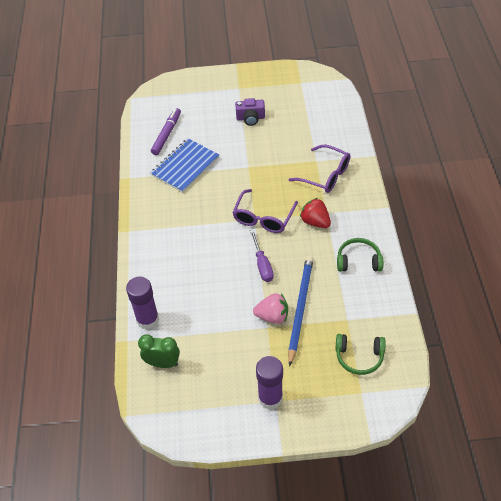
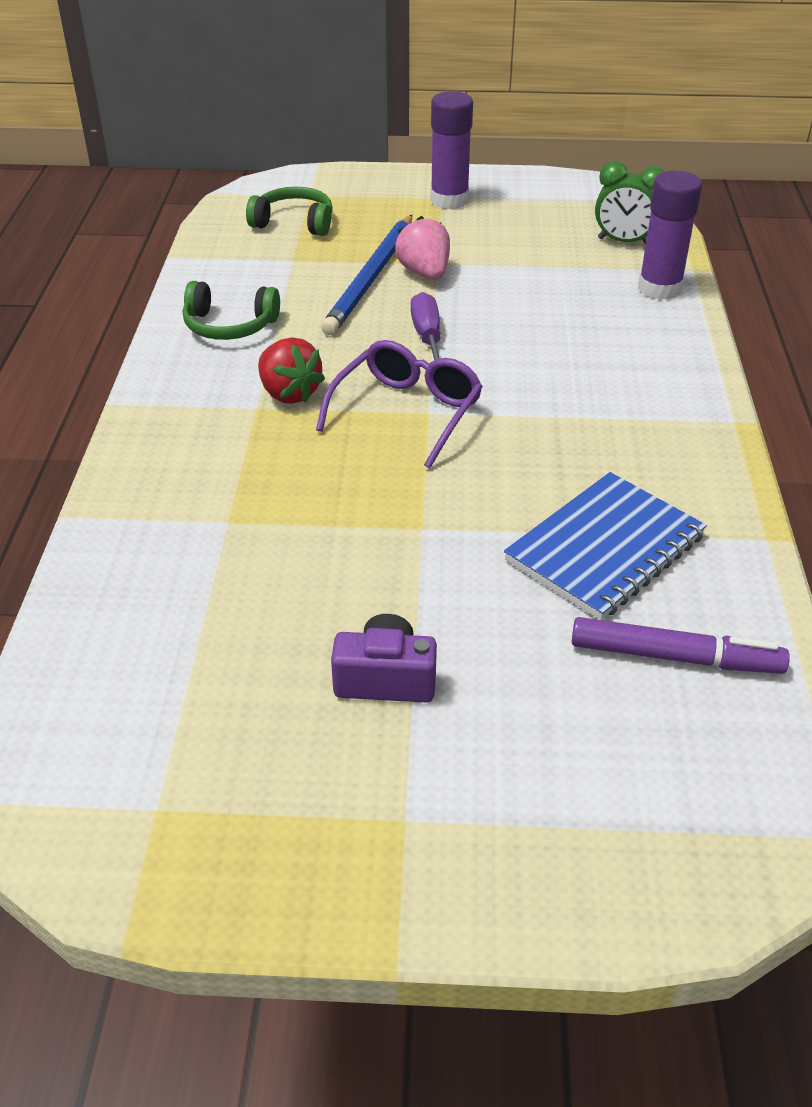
camera: 175 degrees left, 10 degrees down
(167, 134) = (675, 657): purple marker -> purple marker turned 105 degrees counterclockwise
(272, 316) = (424, 273): pink strawberry -> pink strawberry turned 60 degrees clockwise
(325, 175) = (219, 483): purple glasses -> none

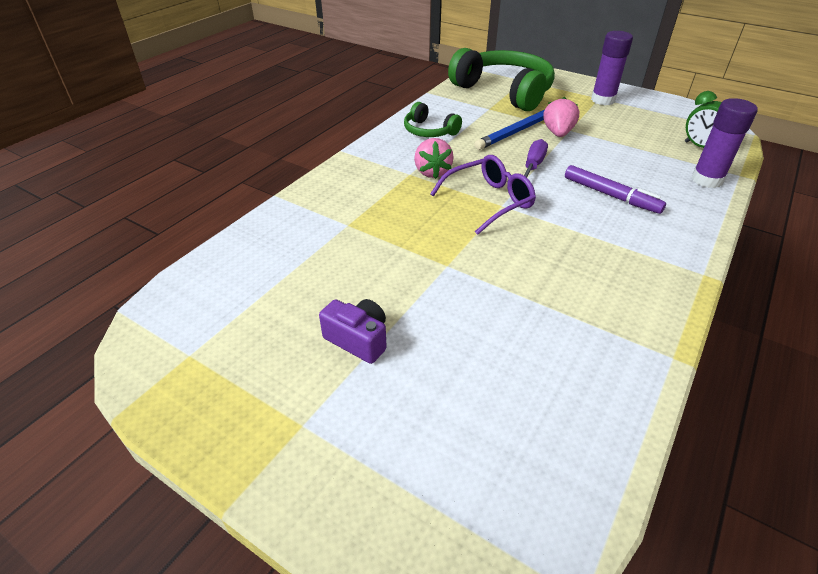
camera: 30 degrees right, 0 degrees up
(289, 393) = (432, 172): red strawberry -> pink strawberry
(294, 223) = (504, 91): green headphones -> green headphones, size x2.03
(605, 548) = (551, 319): blue notebook -> none
(675, 657) = (546, 406): purple marker -> purple marker (611, 195)

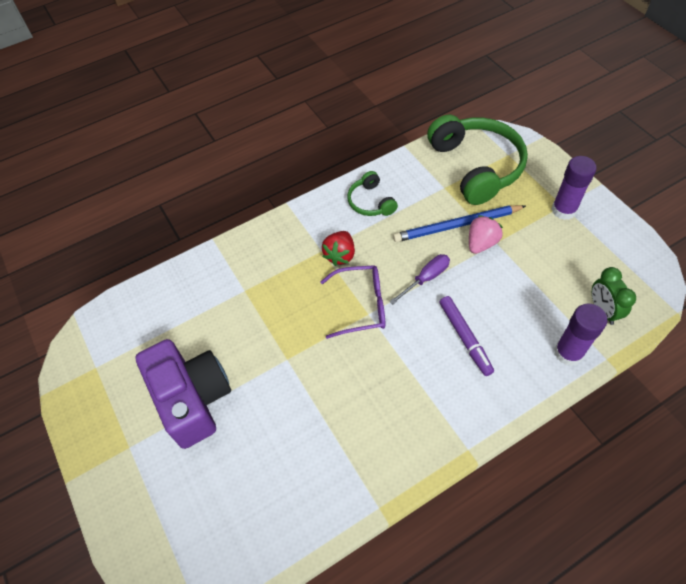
camera: 30 degrees right, 15 degrees up
(358, 339) = (192, 399): purple camera -> purple camera, size x2.09
(432, 172) = (340, 255): pink strawberry -> red strawberry

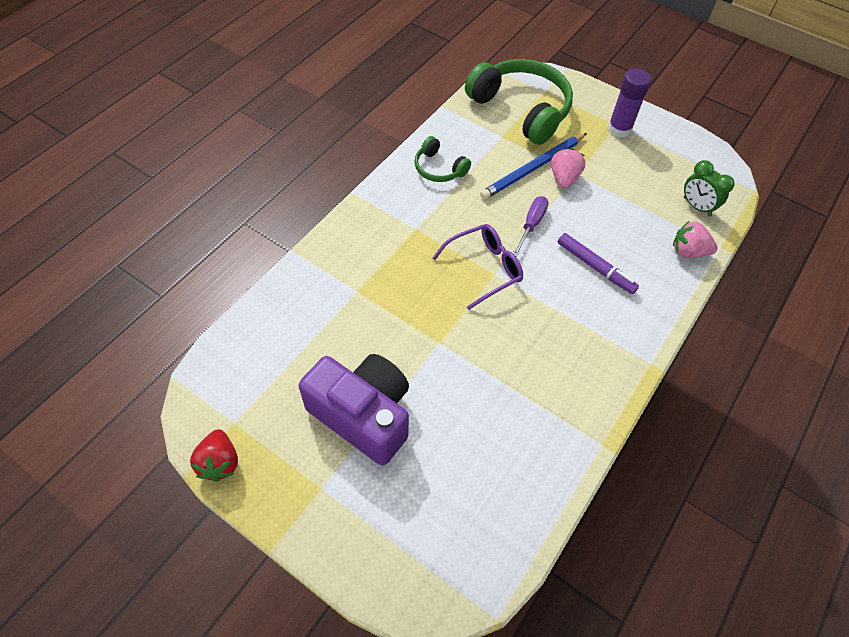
camera: 30 degrees left, 0 degrees up
(340, 255) = (437, 227): red strawberry -> red strawberry (219, 462)
(568, 353) = (688, 251): purple glue stick -> pink strawberry

